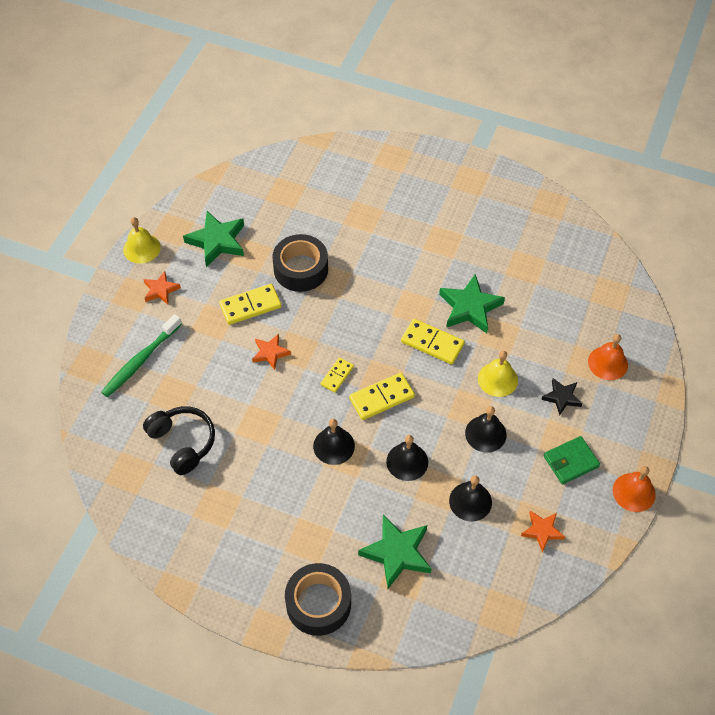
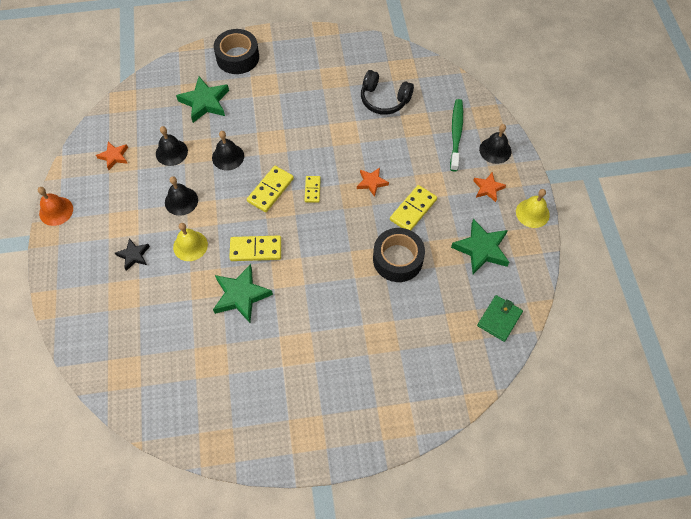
camera: 150 degrees right, 5 degrees up
(334, 446) = (284, 143): black bell -> black bell (495, 150)
(571, 461) = (110, 211): green wallet -> green wallet (499, 319)
(608, 363) = (105, 303): orange bell -> none

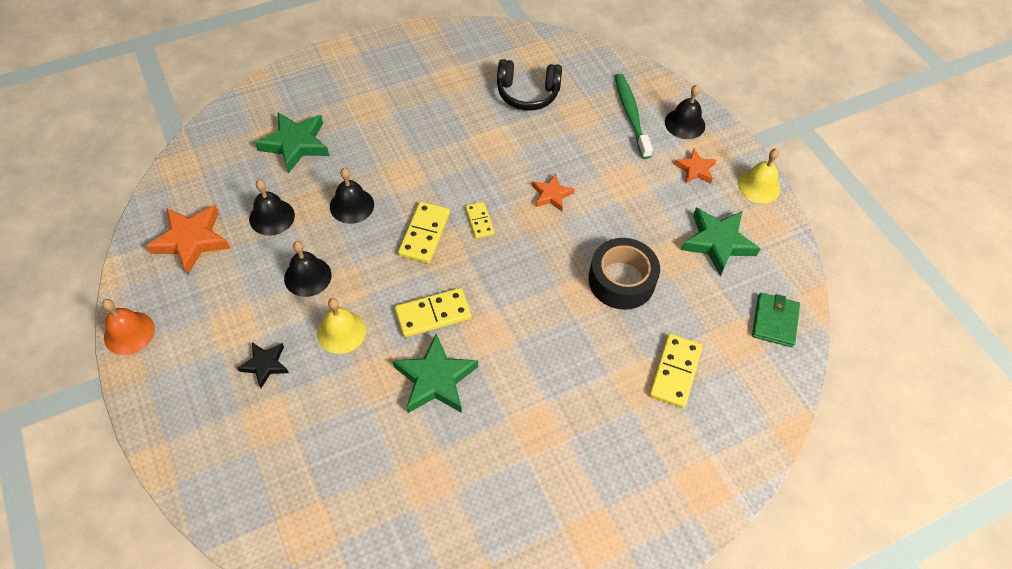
camera: 20 degrees left, 5 degrees down
(114, 156) = (191, 240): orange star -> orange star, size x1.72
(237, 57) = (320, 81): black tape -> none
(413, 209) = (616, 215): yellow domino -> yellow domino (675, 372)

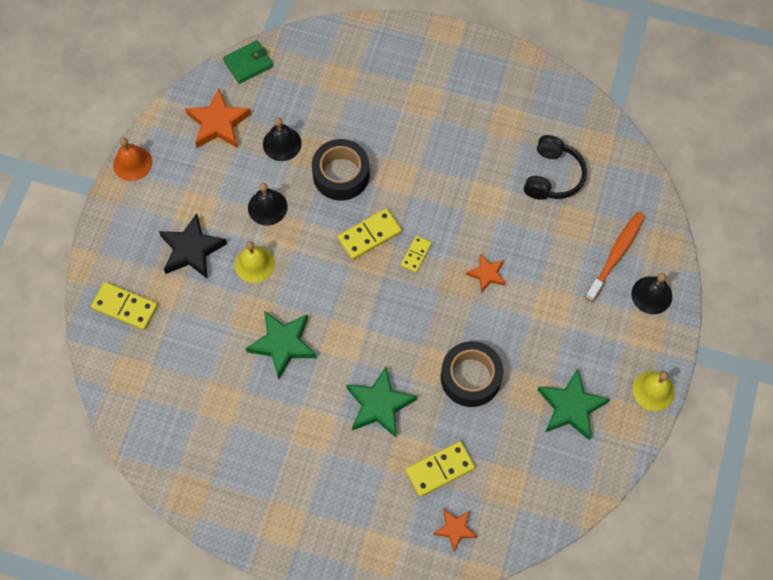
camera: 45 degrees right, 10 degrees up
(265, 365) = (191, 250): black star -> black star, size x1.72
(295, 144) = (345, 95): green star -> green star (379, 405)
(351, 205) = (341, 175): black bell -> black tape
(433, 314) = (322, 298): yellow domino -> yellow domino (125, 307)
(527, 93) = (553, 176): black headphones -> black headphones turned 120 degrees counterclockwise
(631, 115) = (616, 255): green toothbrush -> orange toothbrush
(695, 169) = (617, 338): orange star -> orange star (455, 529)
(774, 321) = (548, 495): green wallet -> green wallet (248, 63)

